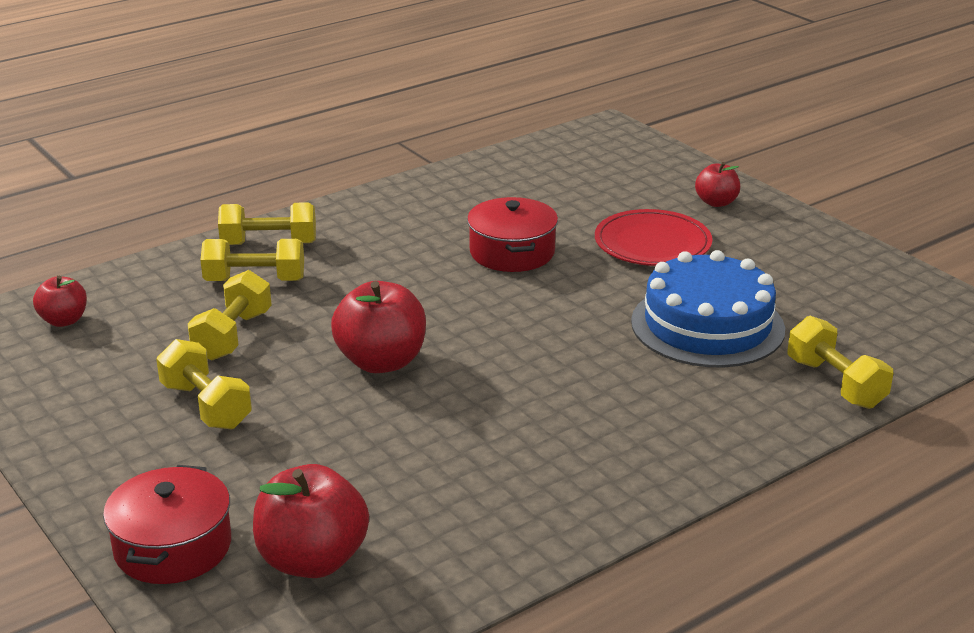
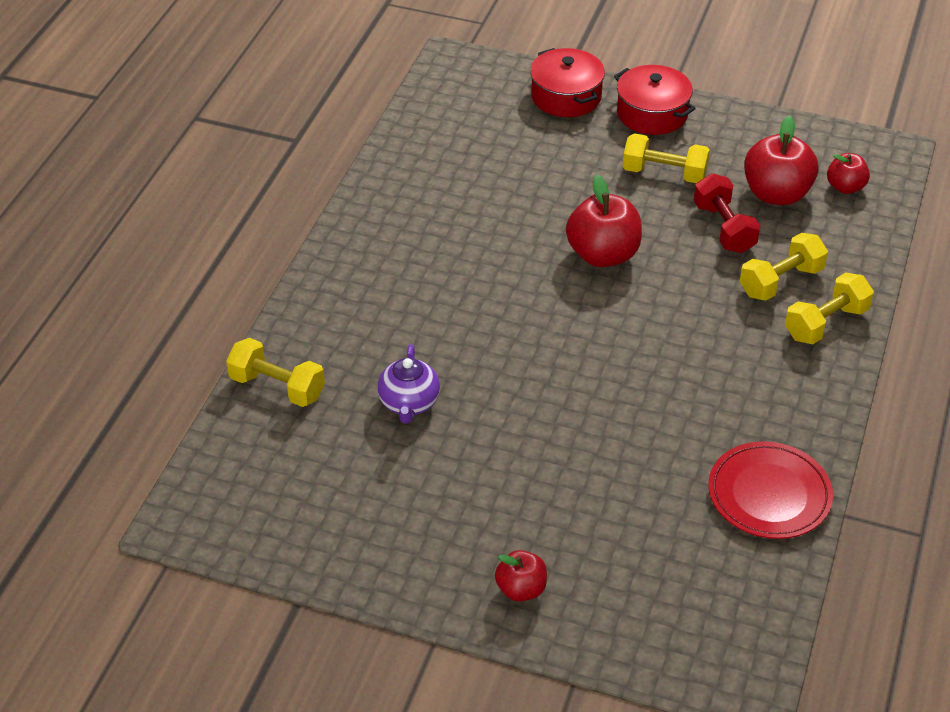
camera: 145 degrees right, 15 degrees up
(233, 336) = (724, 228): yellow dumbbell -> red dumbbell
(312, 560) = (489, 121): red apple -> red apple (776, 194)
(512, 252) = (633, 412): red pot -> red pot (652, 113)
(652, 244) = (529, 487): red plate -> red plate (769, 494)
(707, 325) = (409, 403): blue cake -> purple teapot

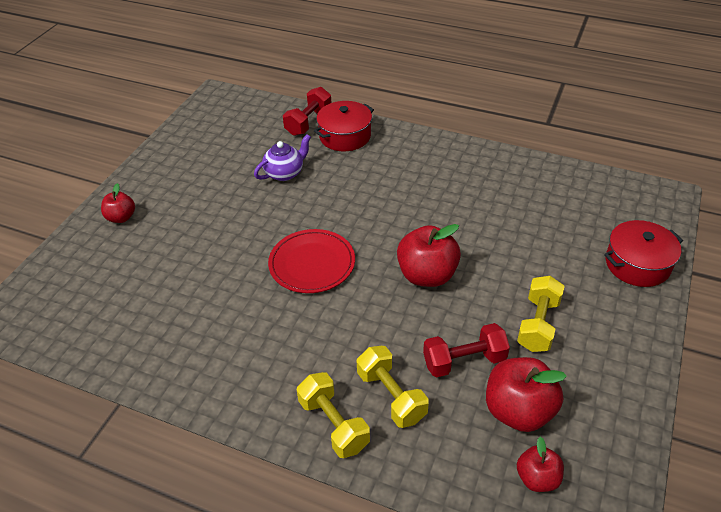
camera: 95 degrees right, 0 degrees up
(277, 387) = (308, 122): yellow dumbbell -> red dumbbell
(409, 403) = (285, 173): purple teapot -> purple teapot turned 135 degrees clockwise
(652, 113) = (627, 323): red pot -> red pot (345, 136)
(769, 494) = (152, 353): red plate -> red plate (312, 264)

